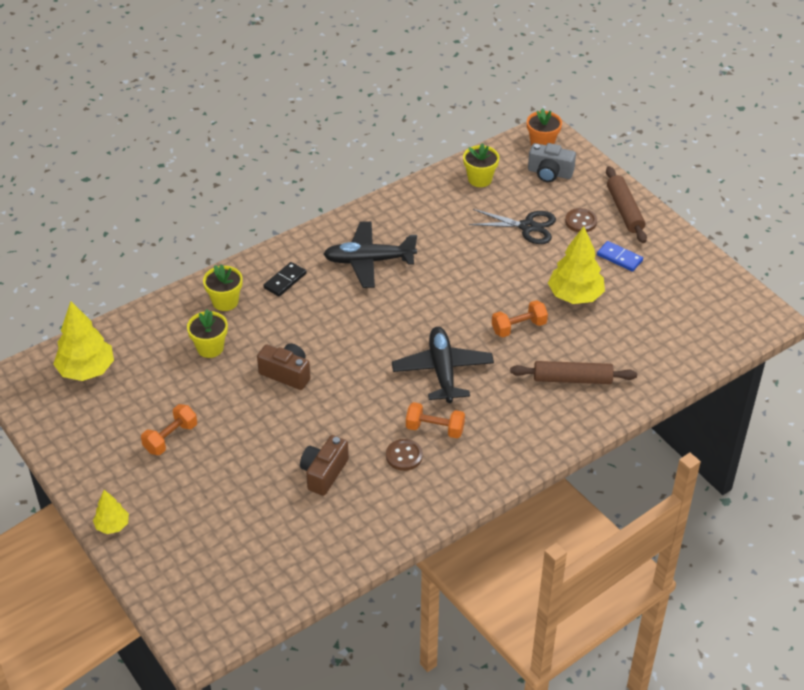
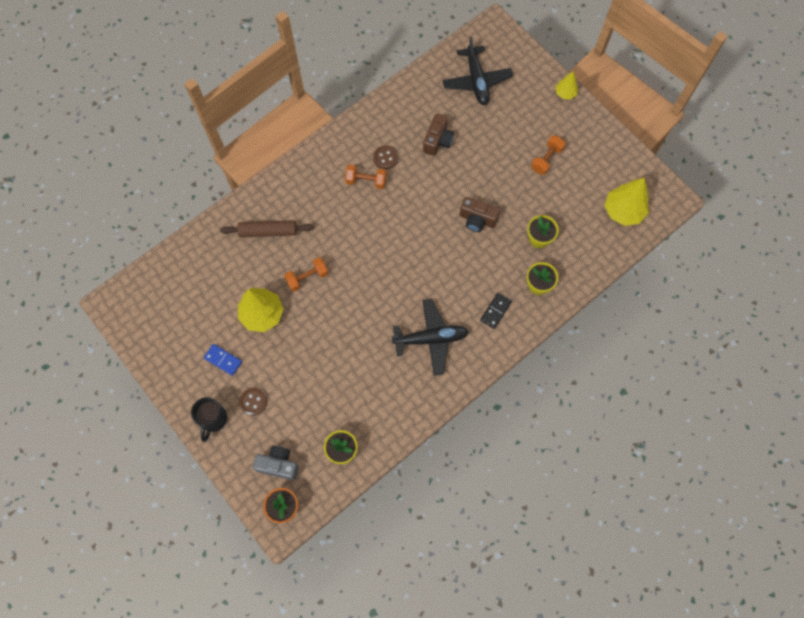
camera: 175 degrees right, 25 degrees up
(442, 371) = (363, 231): black plane -> black plane (476, 81)
(527, 227) = (299, 391): black scissors -> none
(625, 210) = (213, 419): brown rolling pin -> black mug

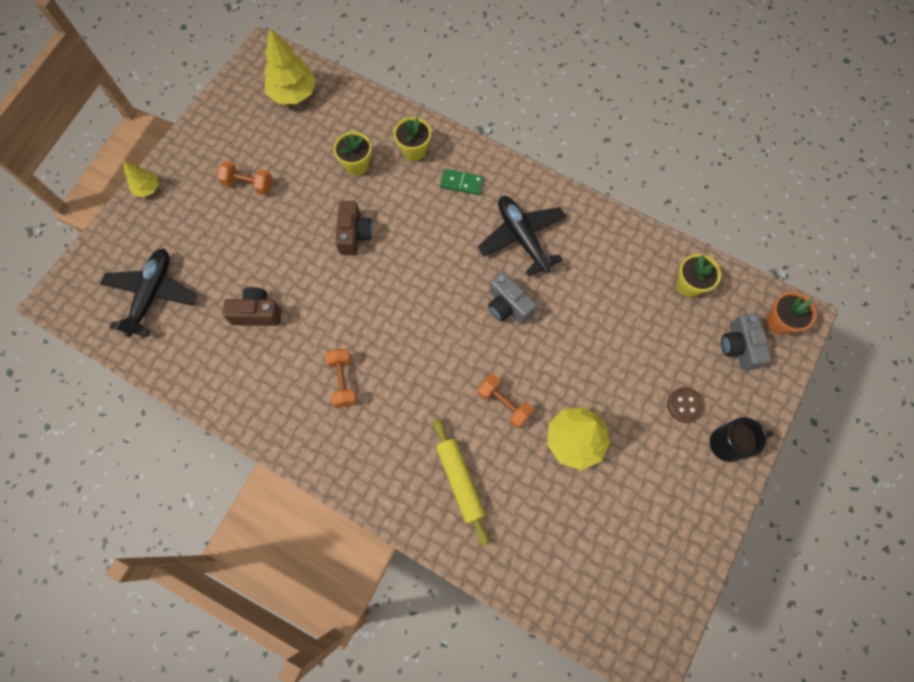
camera: 110 degrees left, 0 degrees up
(223, 360) = (653, 464): blue domino -> none
(268, 231) = (460, 481): brown rolling pin -> yellow rolling pin
(378, 307) = (508, 306): none -> grey camera
(385, 158) = (301, 369): brown button -> none
(476, 81) = (152, 295): black plane -> black plane turned 45 degrees counterclockwise
(495, 311) = (461, 183): black domino -> green domino

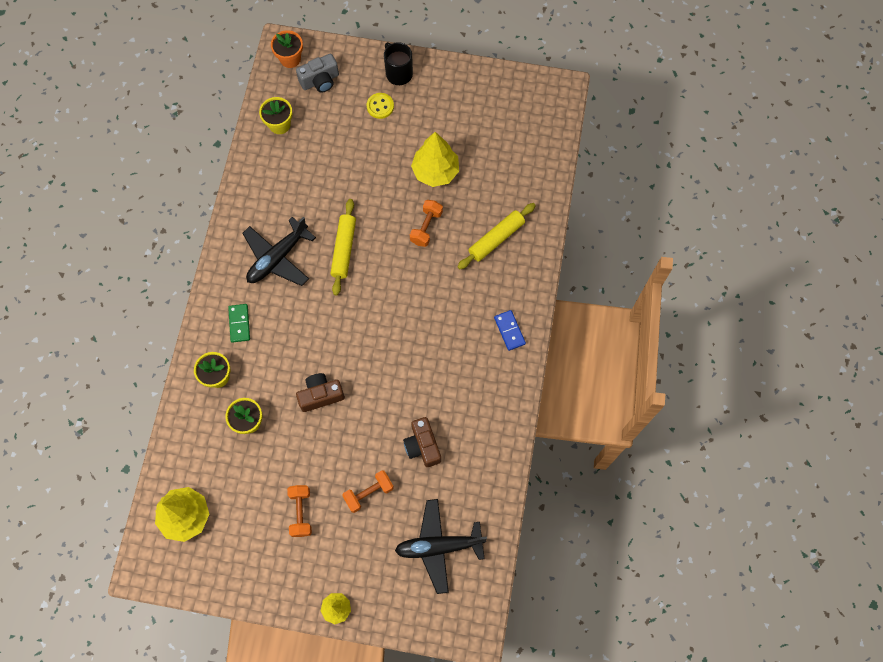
camera: 110 degrees left, 0 degrees up
(340, 452) = (509, 331): none -> blue domino
(343, 381) = (454, 351): orange dumbbell -> orange dumbbell (368, 493)
(508, 306) = (344, 249): grey camera -> yellow rolling pin
(685, 405) = (380, 106): brown button -> yellow button

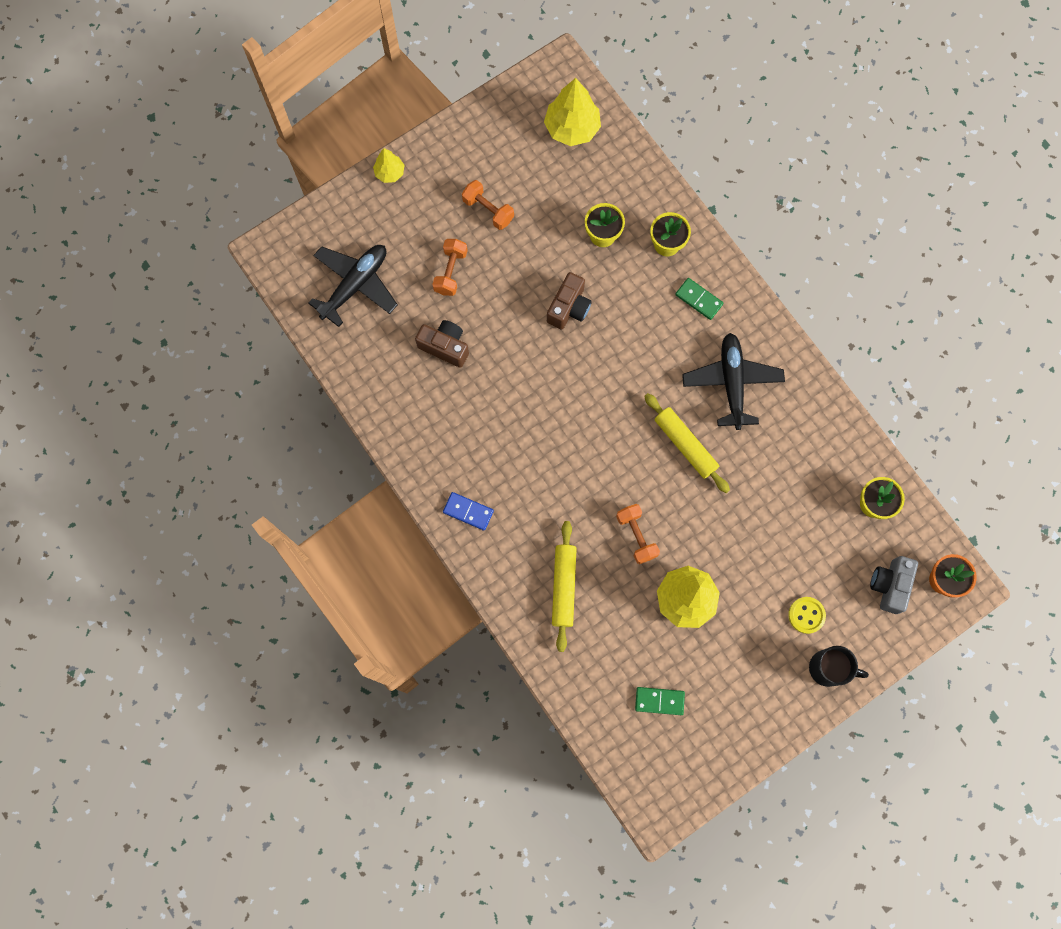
camera: 135 degrees right, 5 degrees up
(504, 137) = (659, 701): none -> green domino

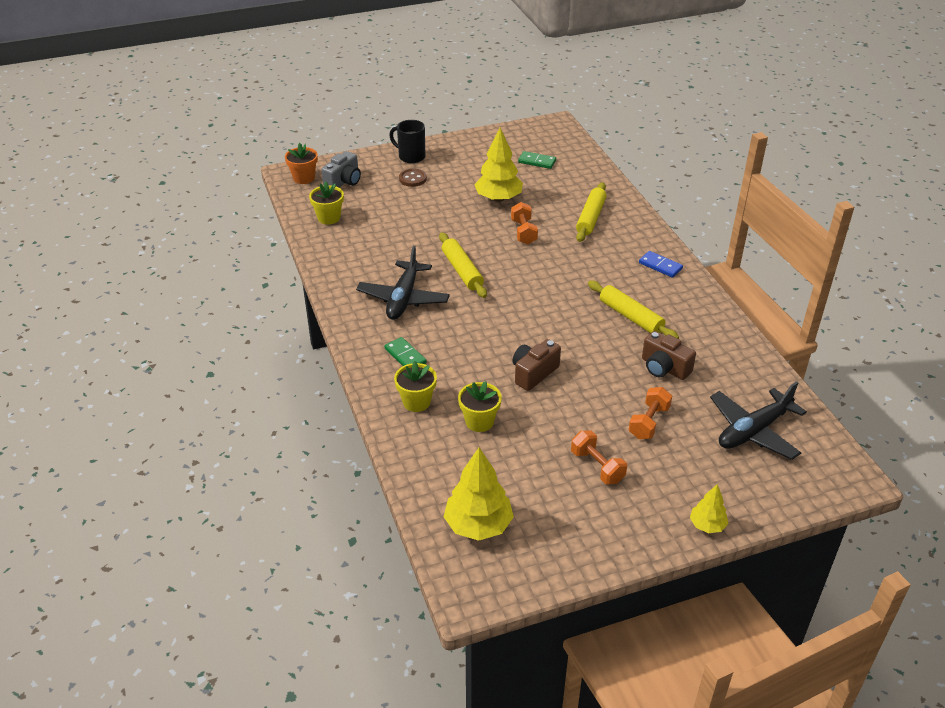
camera: 165 degrees left, 35 degrees down
(488, 415) = (631, 317): none -> yellow rolling pin
(806, 615) = (412, 179): yellow button -> brown button

